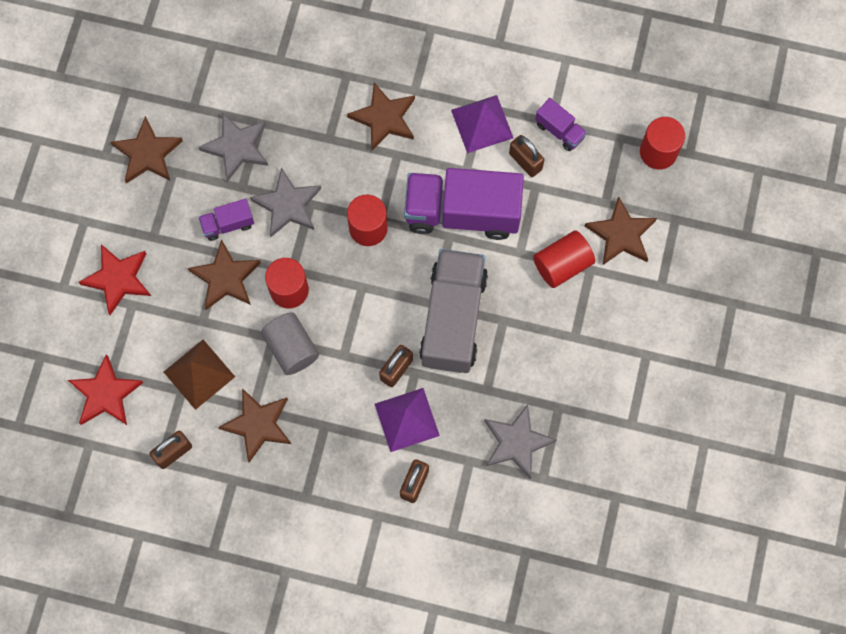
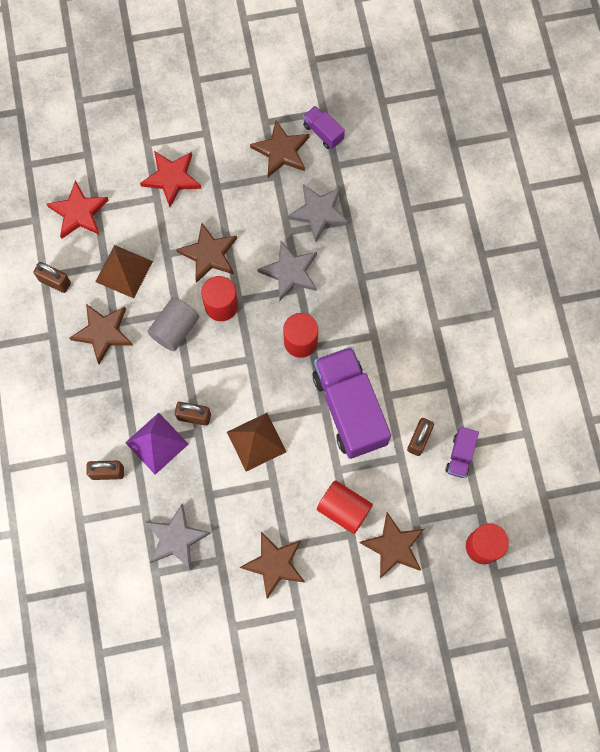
camera: 65 degrees right, 0 degrees up
(228, 224) = (253, 236): purple truck -> purple truck (323, 132)
(384, 118) = (399, 311): brown star -> brown star (274, 564)
(453, 319) = (256, 441): grey truck -> brown pyramid
(482, 123) = (434, 390): purple pyramid -> none

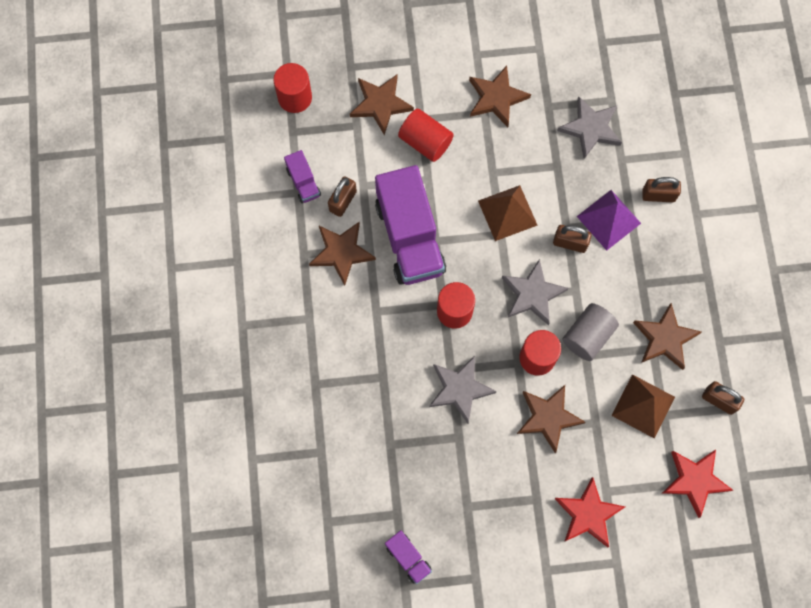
camera: 175 degrees left, 0 degrees up
(281, 151) = (459, 538): brown star -> brown star (341, 252)
(318, 213) = (422, 456): grey star -> grey star (532, 294)
(460, 455) = (303, 182): purple truck -> purple truck turned 135 degrees clockwise

